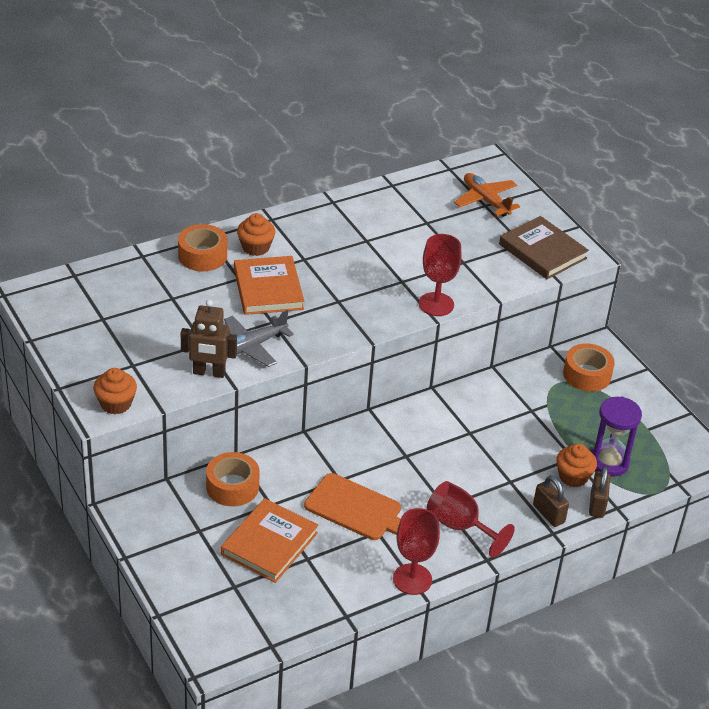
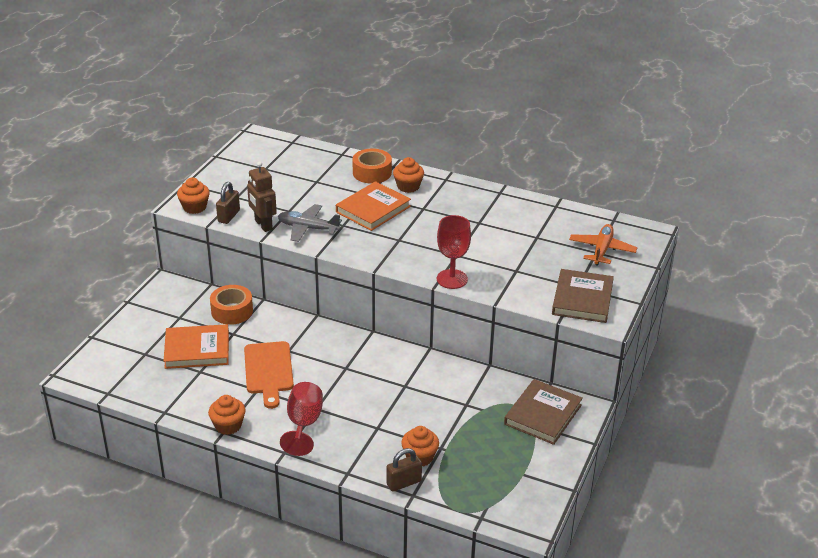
camera: 55 degrees right, 5 degrees down
(412, 579) = (228, 425): red goblet -> orange cupcake
(548, 514) = (365, 462): brown padlock -> brown padlock (229, 216)
(587, 375) = (543, 414): orange tape -> brown book
(608, 462) = (458, 469): purple hourglass -> none

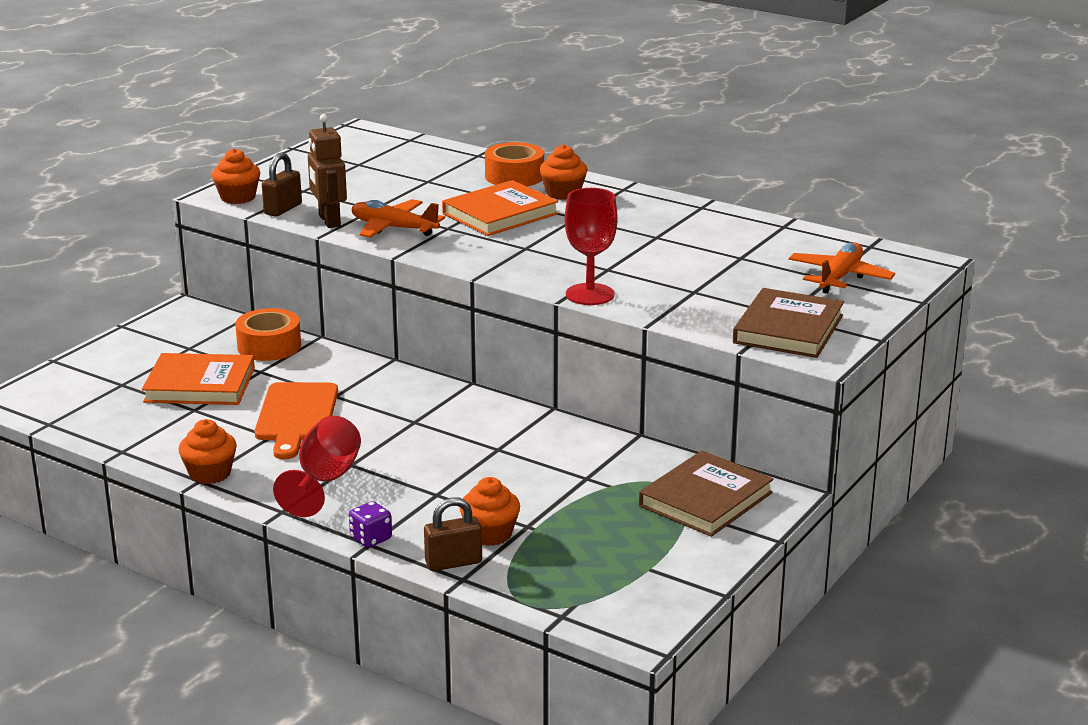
camera: 10 degrees right, 10 degrees down
(308, 228) = (393, 228): grey plane -> orange plane
(347, 469) = (371, 539): none -> purple dice

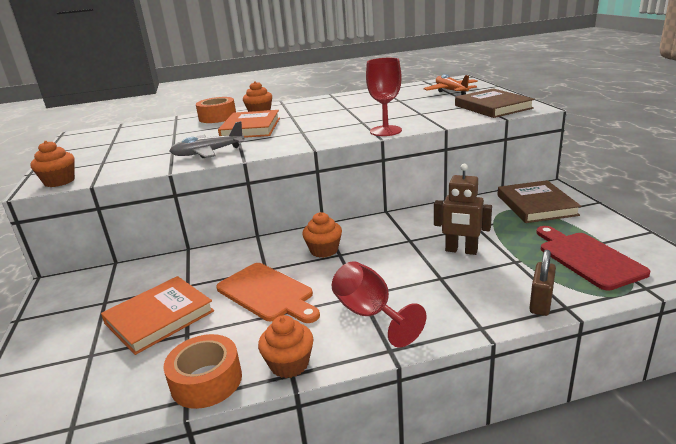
camera: 45 degrees left, 0 degrees up
(269, 346) = (164, 270): orange tape -> orange tape (206, 381)
(283, 209) = (109, 173): brown padlock -> none
(329, 221) = (157, 165): brown robot -> brown robot (461, 251)
(371, 539) = (475, 324): purple dice -> none
(393, 228) = (208, 153): orange plane -> grey plane
(490, 534) = (513, 277): orange cupcake -> orange cupcake (324, 250)
(591, 567) = (587, 258): none -> red cutting board

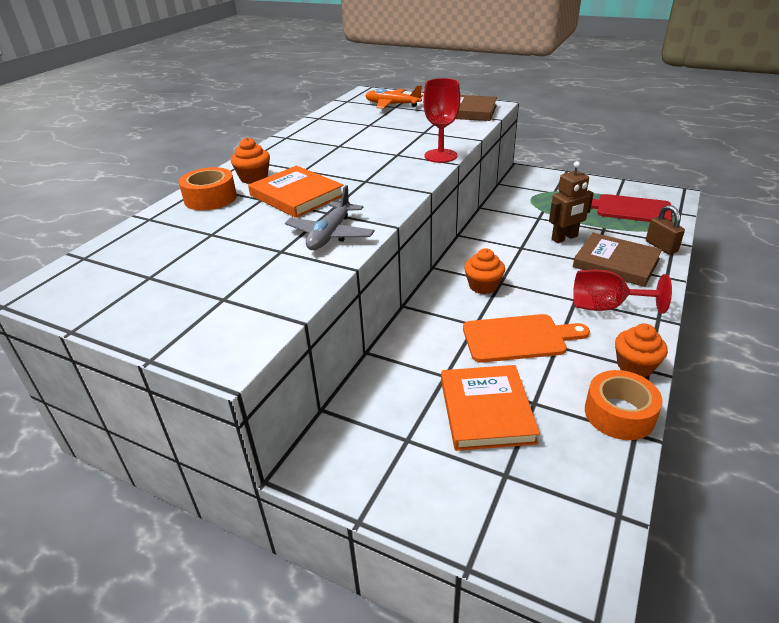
camera: 50 degrees left, 10 degrees up
(59, 181) = (239, 341): orange cupcake -> none
(536, 205) = (540, 187): brown book -> brown book (616, 263)

